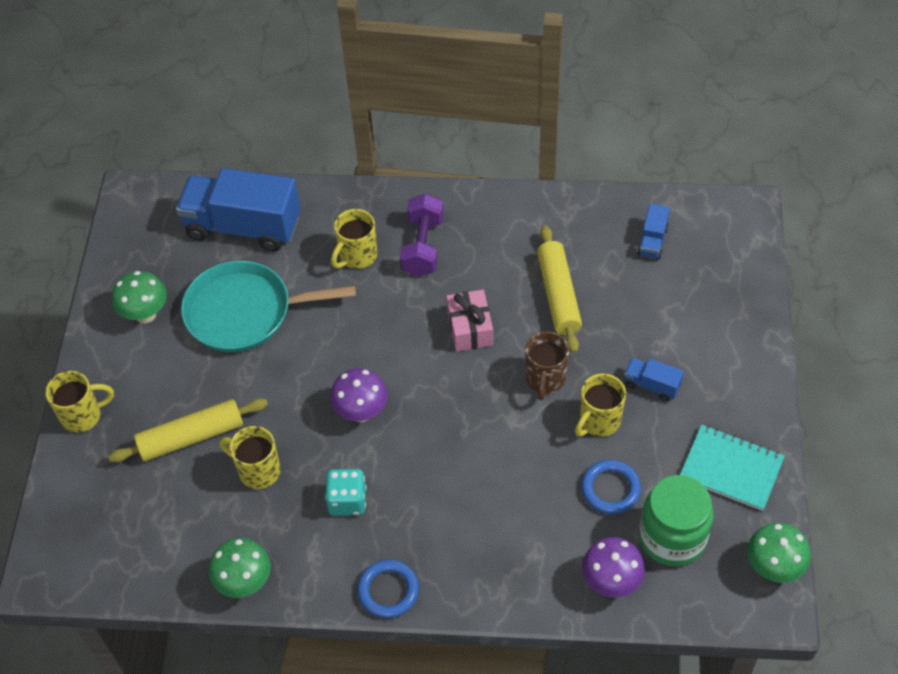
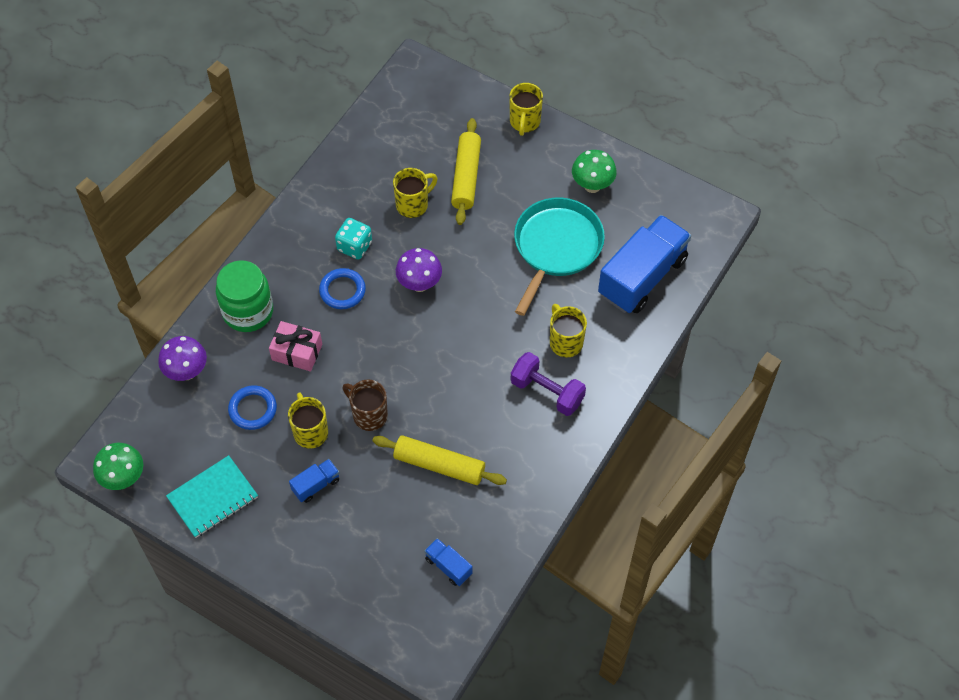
camera: 115 degrees right, 5 degrees up
(245, 582) = (335, 167): green mushroom -> none
(388, 591) = (273, 241): blue ring -> blue ring (342, 290)
(470, 328) = (447, 387): pink gift -> pink gift (297, 352)
(672, 538) = (190, 427): green jar -> green jar (248, 311)

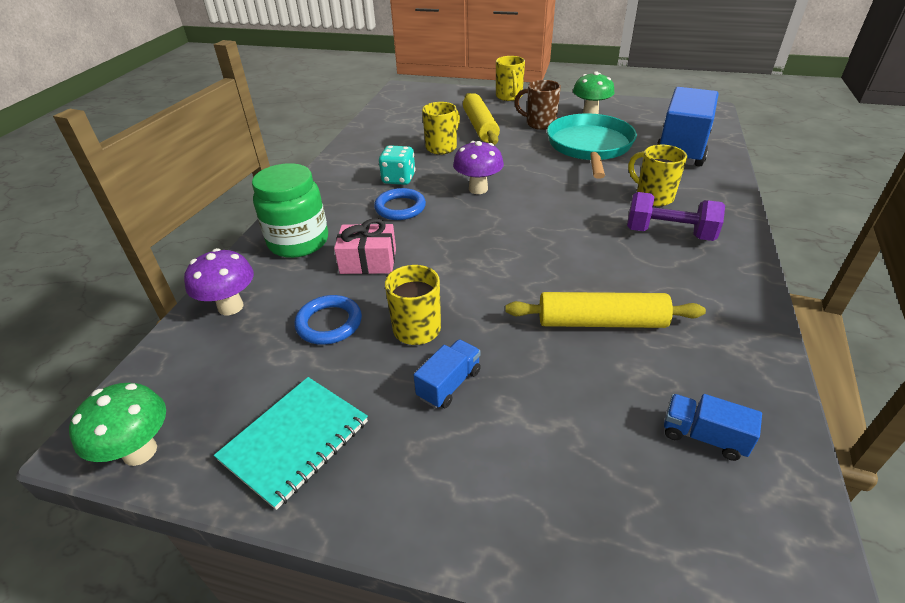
camera: 15 degrees left, 20 degrees down
(369, 415) = (482, 295): brown mug -> brown mug (539, 124)

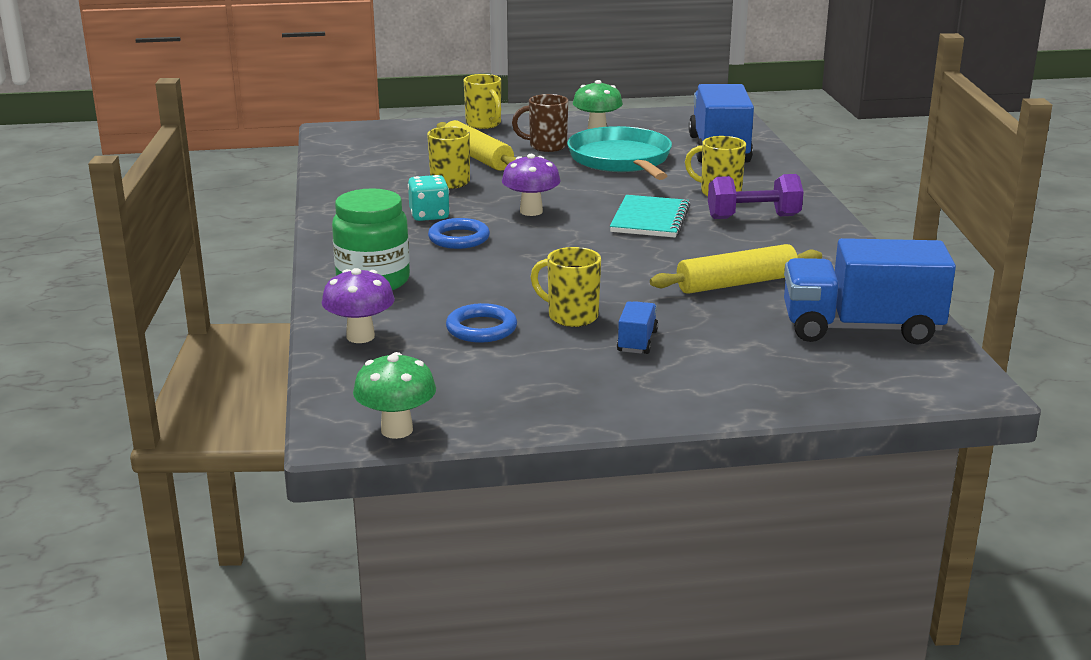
camera: 25 degrees left, 15 degrees down
(295, 441) = (535, 396): turquoise notebook -> turquoise notebook (650, 219)
(368, 261) = (471, 282): pink gift -> none
(703, 436) = (861, 328): blue truck -> blue truck, size x2.27

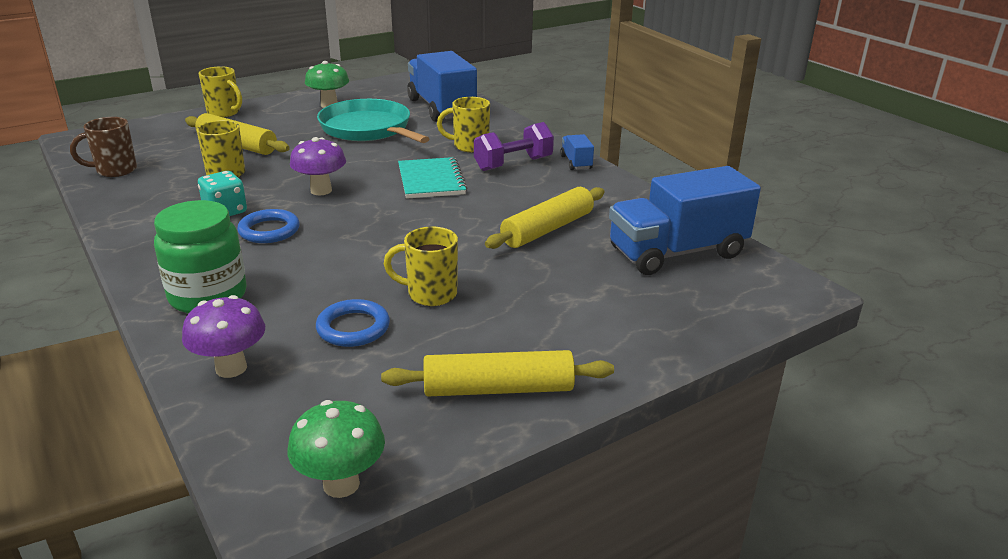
camera: 25 degrees left, 5 degrees up
(546, 146) = (294, 126): brown mug -> brown mug (115, 170)
(576, 398) = (498, 389): none -> yellow rolling pin
(637, 341) = (508, 308): blue truck -> blue truck (576, 162)

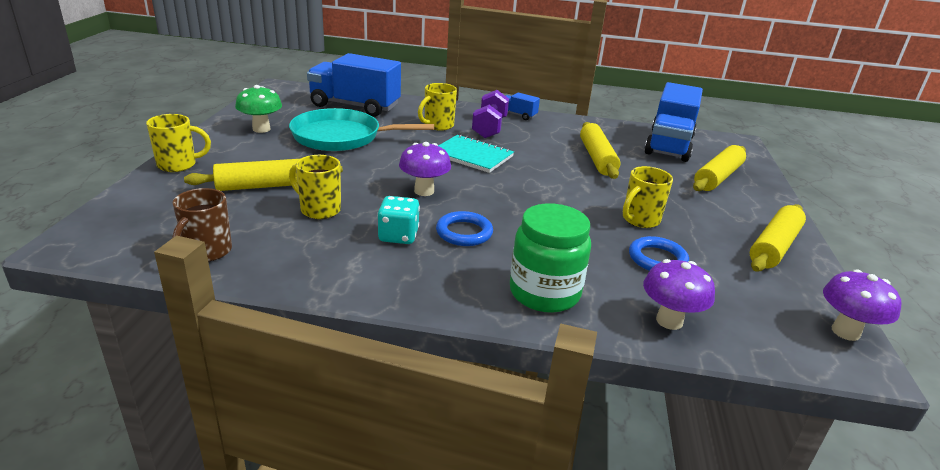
camera: 50 degrees left, 0 degrees up
(341, 484) = (845, 332): green mushroom -> purple mushroom
(640, 305) = (717, 177): none -> yellow rolling pin

